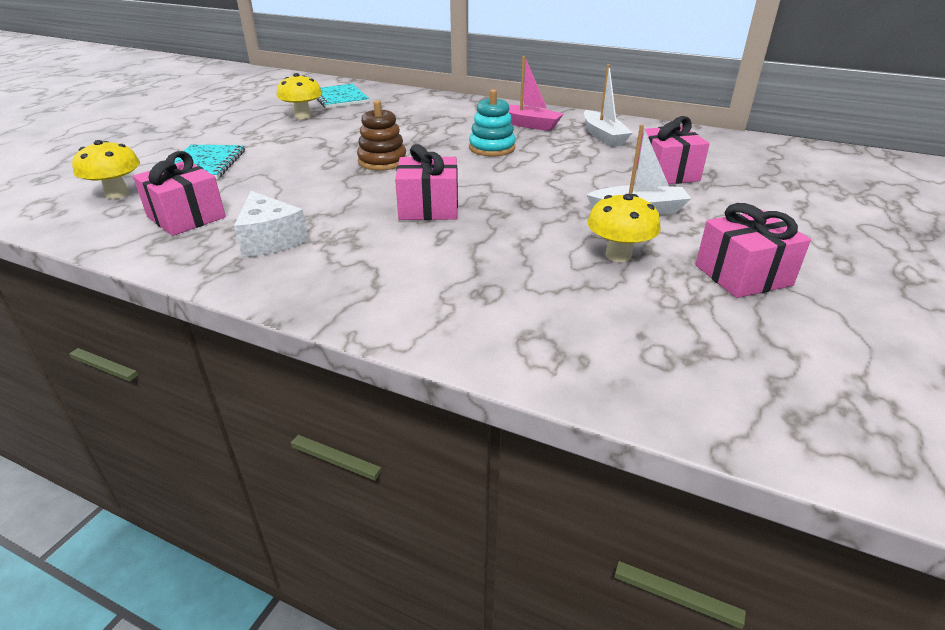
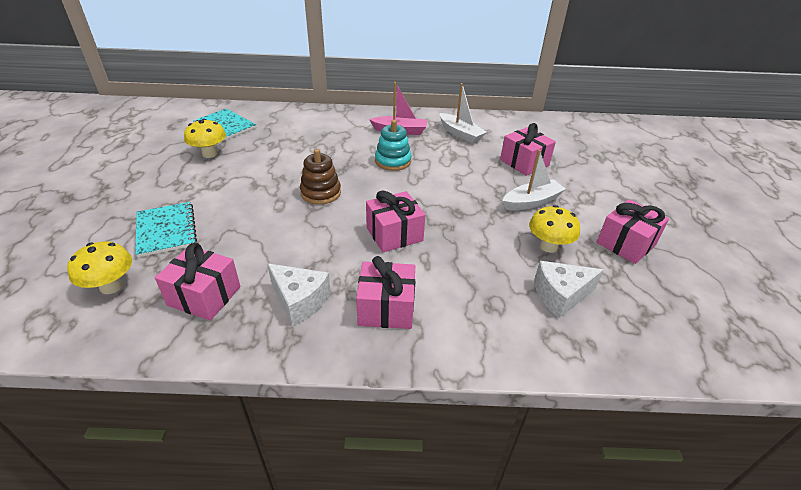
camera: 25 degrees left, 5 degrees up
(353, 266) = (386, 308): none -> pink gift
(586, 304) = (560, 295): none -> white cheese

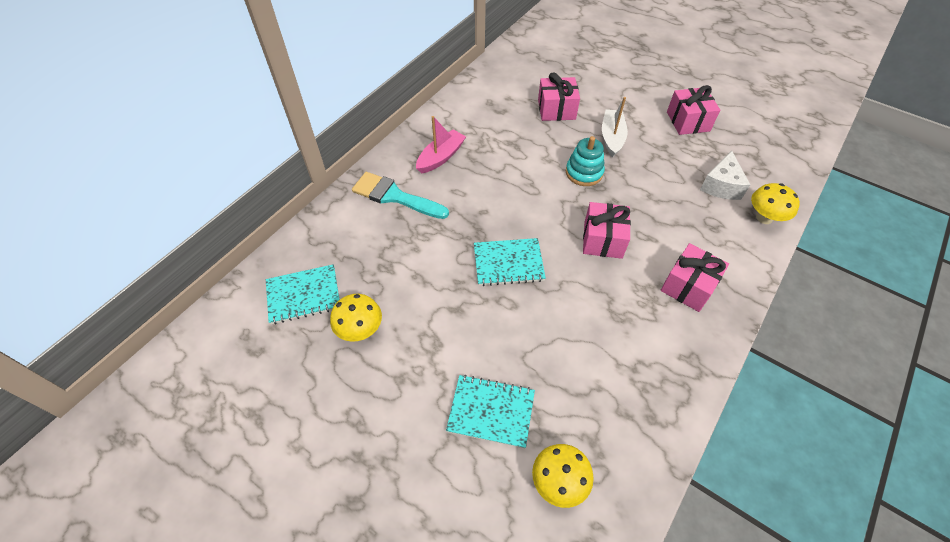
camera: 55 degrees left, 15 degrees up
(204, 296) = (612, 405): pink gift -> none
(300, 301) = (653, 337): white cheese -> none
(320, 193) = (508, 263): brown stacking toy -> turquoise notebook
(341, 127) = (395, 196): none -> turquoise brush
(393, 161) = (492, 188): turquoise stacking toy -> turquoise stacking toy (584, 173)
(460, 134) = (480, 120): white boat -> none
(548, 246) = (669, 161): yellow mushroom -> yellow mushroom (764, 218)

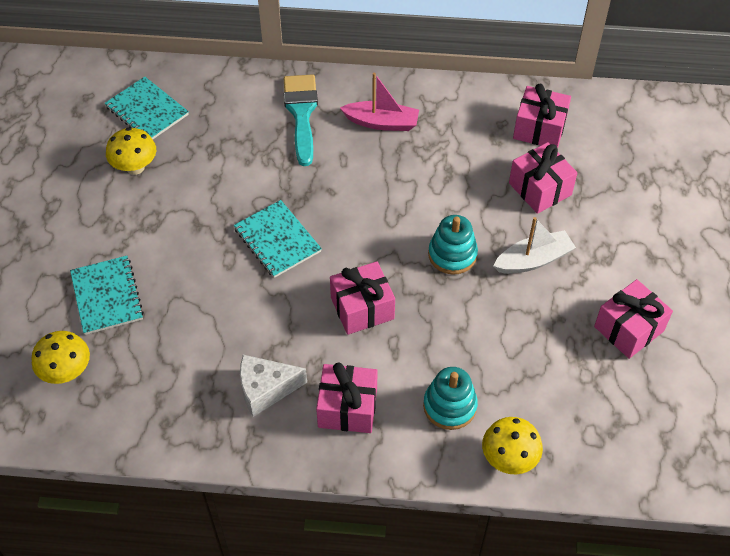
camera: 60 degrees right, 0 degrees up
(507, 88) = (539, 129): none -> pink gift
(710, 229) = (450, 406): none -> turquoise stacking toy
(721, 186) = (533, 398): white cheese -> white cheese (266, 389)

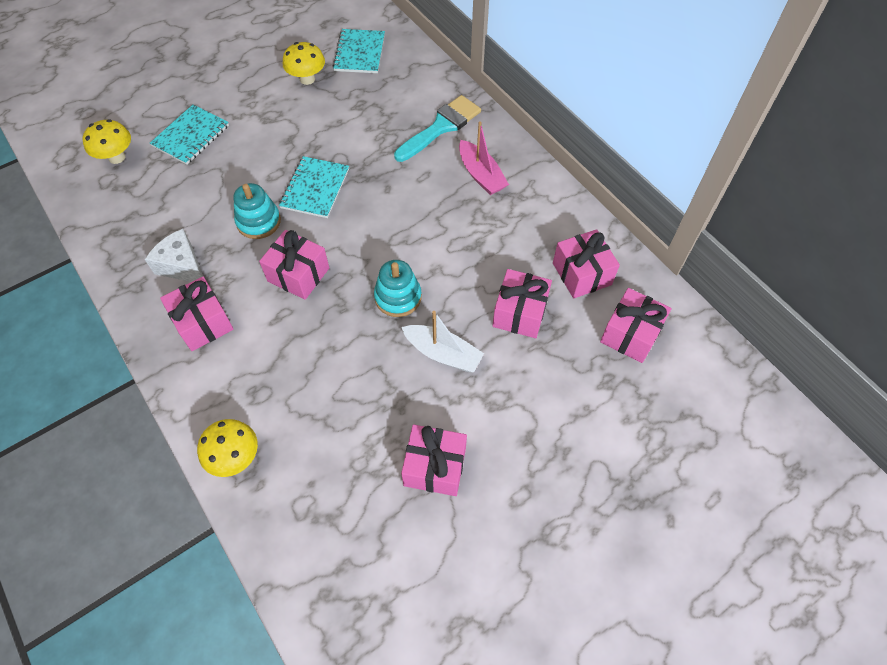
camera: 50 degrees right, 5 degrees up
(450, 406) = (254, 386): turquoise stacking toy -> turquoise stacking toy (258, 221)
(617, 139) = (630, 334): none -> pink gift

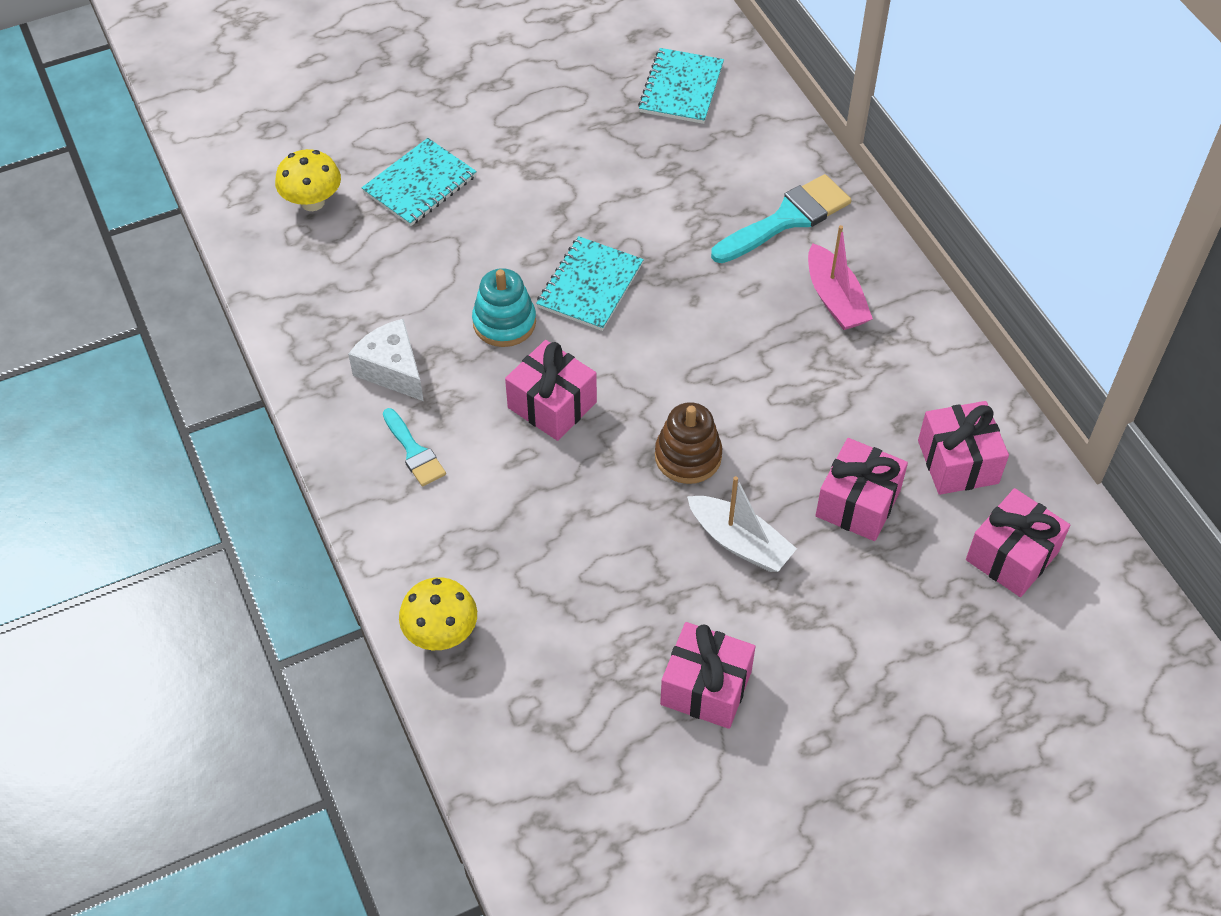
camera: 10 degrees right, 5 degrees down
(203, 323) = (414, 452): pink gift -> turquoise brush
(307, 79) = (597, 119): yellow mushroom -> none
(398, 297) = (688, 456): turquoise stacking toy -> brown stacking toy

